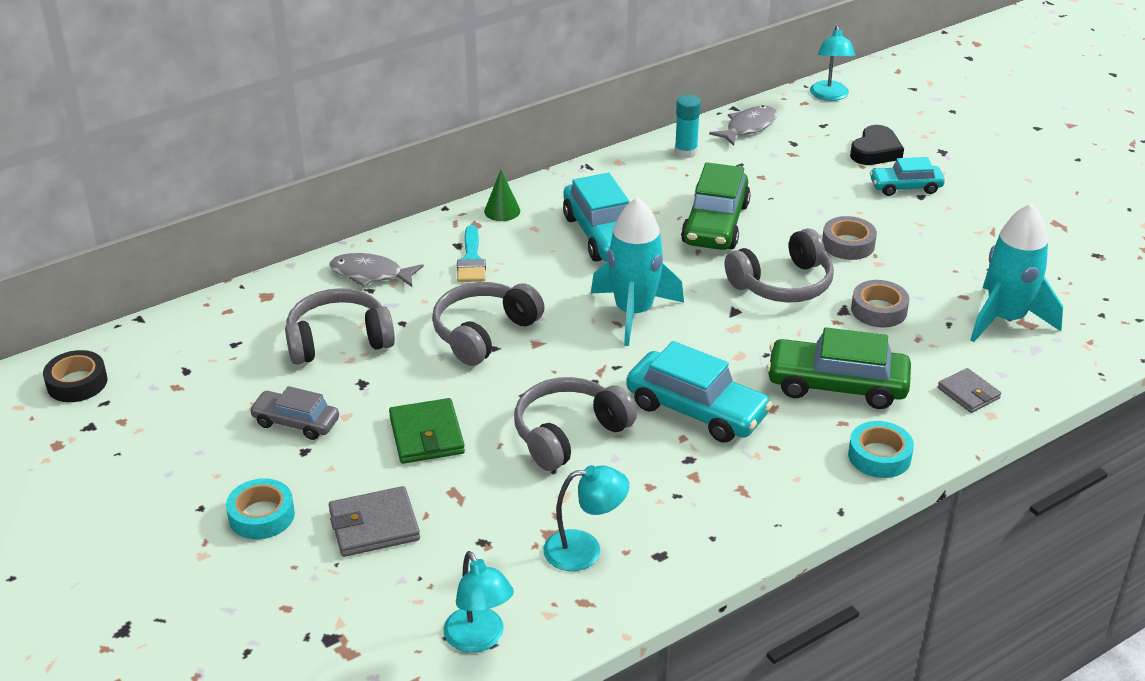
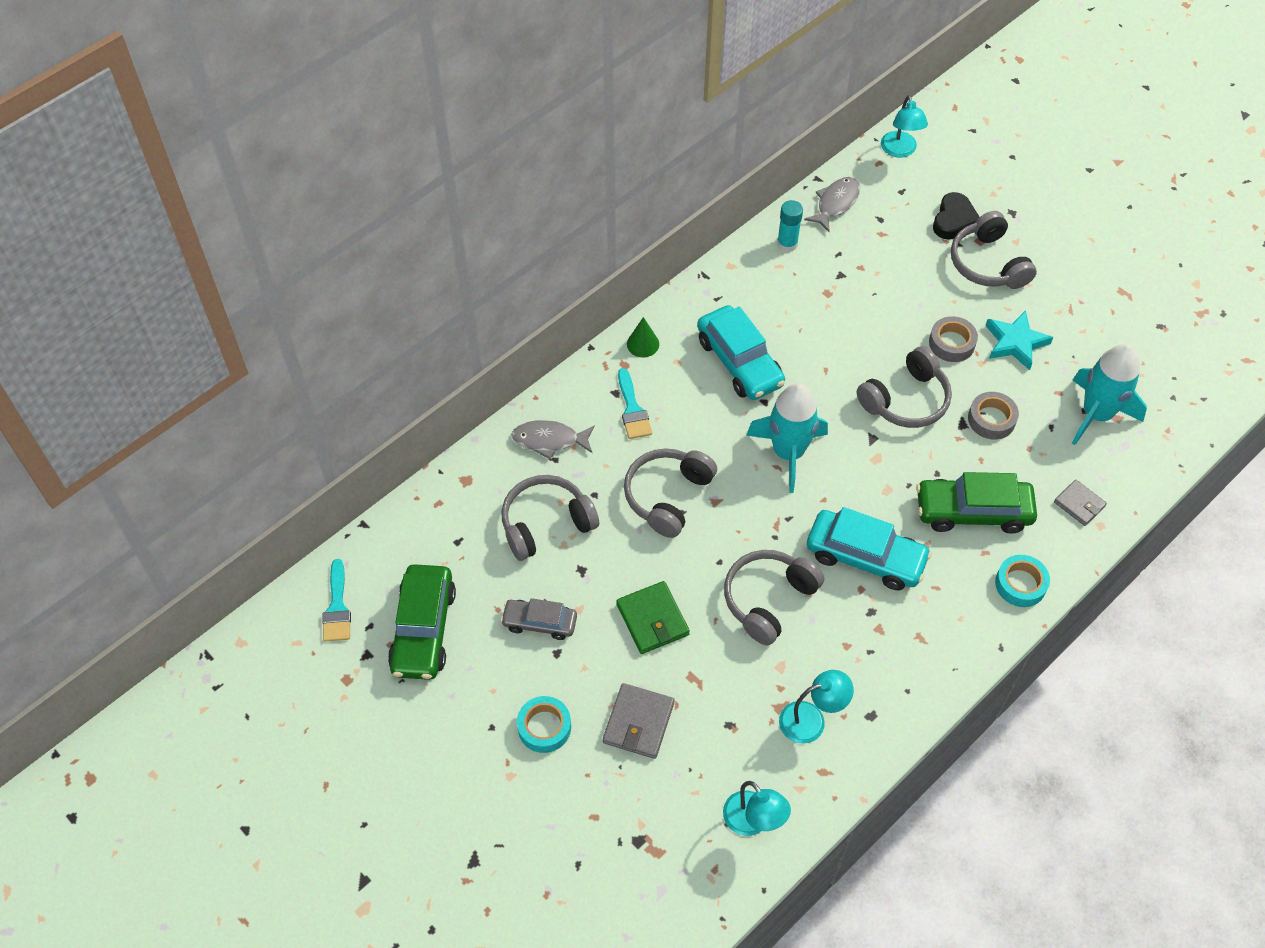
camera: 10 degrees left, 20 degrees up
(77, 383) = (337, 607): black tape -> turquoise brush
(374, 526) = (638, 723): grey wallet -> grey wallet turned 45 degrees counterclockwise
(715, 224) = (833, 334): green car -> green car (423, 629)
(905, 187) = (988, 263): turquoise car -> grey headphones
(922, 251) = (1015, 343): none -> turquoise star

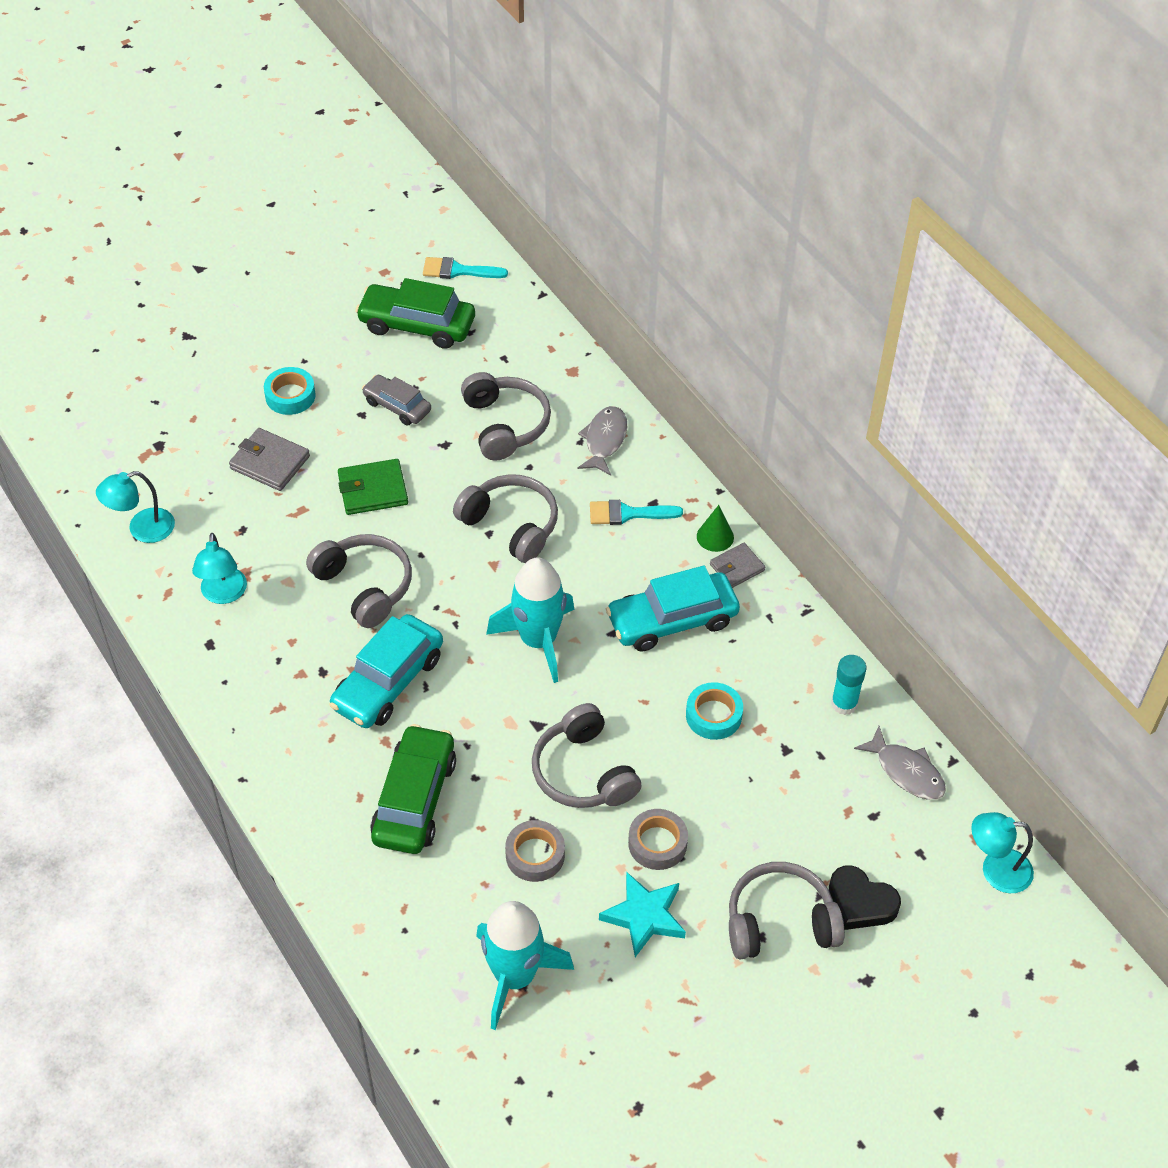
camera: 100 degrees right, 5 degrees down
(540, 622) = (397, 406): grey car -> grey car turned 75 degrees counterclockwise
(1020, 584) = (309, 820): turquoise tape -> turquoise tape (713, 715)
(1079, 504) = (393, 914): grey wallet -> grey wallet (737, 567)

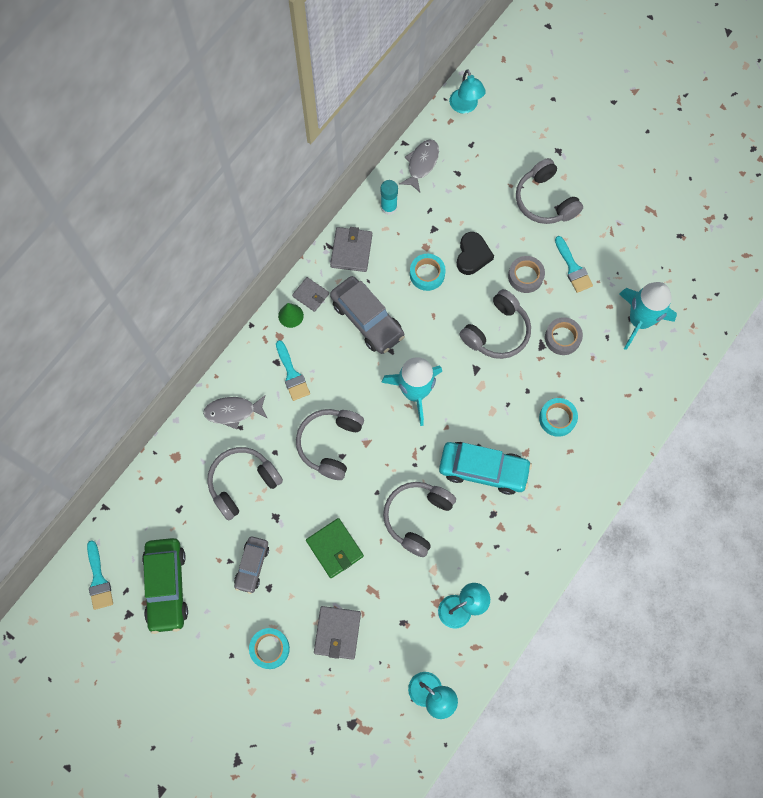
camera: 110 degrees left, 20 degrees up
(415, 799) = (557, 418): green car -> turquoise tape
(644, 916) = (573, 268): turquoise star -> turquoise brush
(672, 620) = (367, 319): turquoise car -> grey car
(788, 635) = (351, 251): none -> grey wallet
(861, 902) = (514, 165): black heart -> black heart (472, 255)

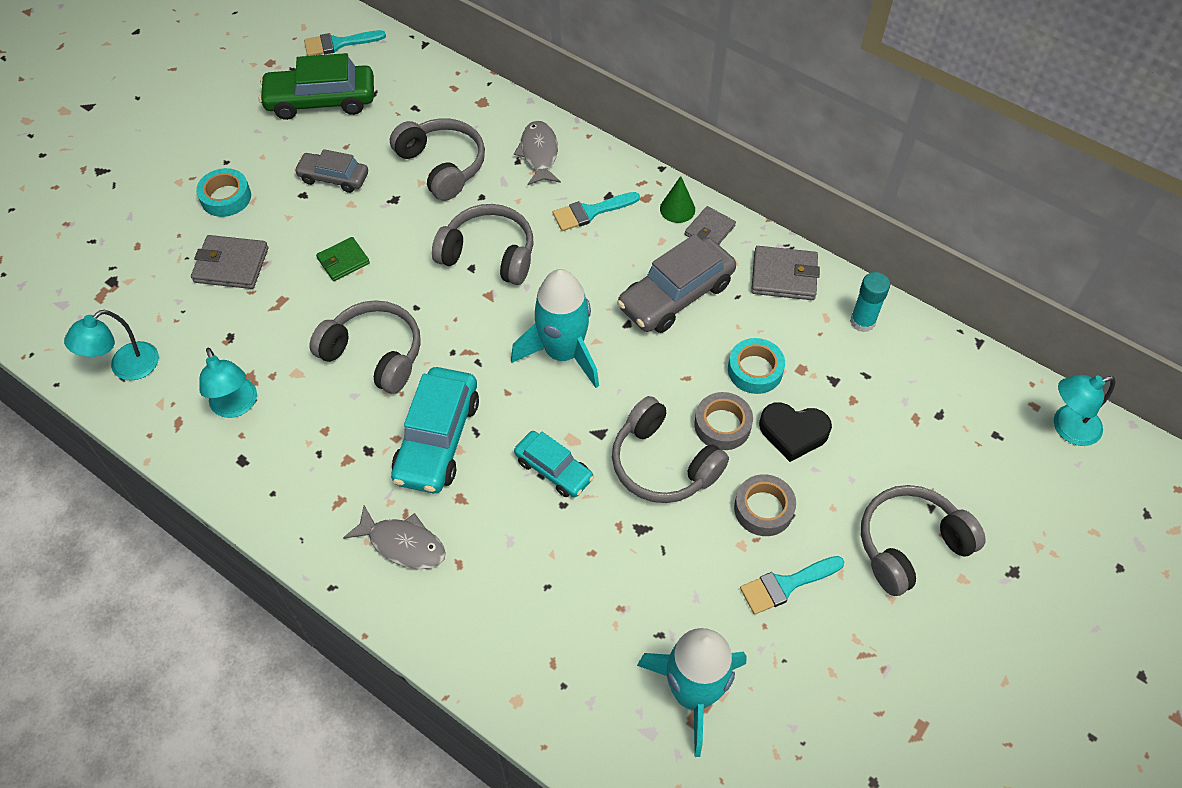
camera: 90 degrees right, 15 degrees down
(334, 548) = (343, 261): green wallet -> green wallet, size x0.67
(421, 164) = (946, 365): grey fish -> grey fish (403, 544)
(503, 396) = (553, 469): none -> turquoise car
(557, 418) = (514, 547): turquoise tape -> none
(562, 338) = (655, 561): grey tape -> grey tape (722, 425)

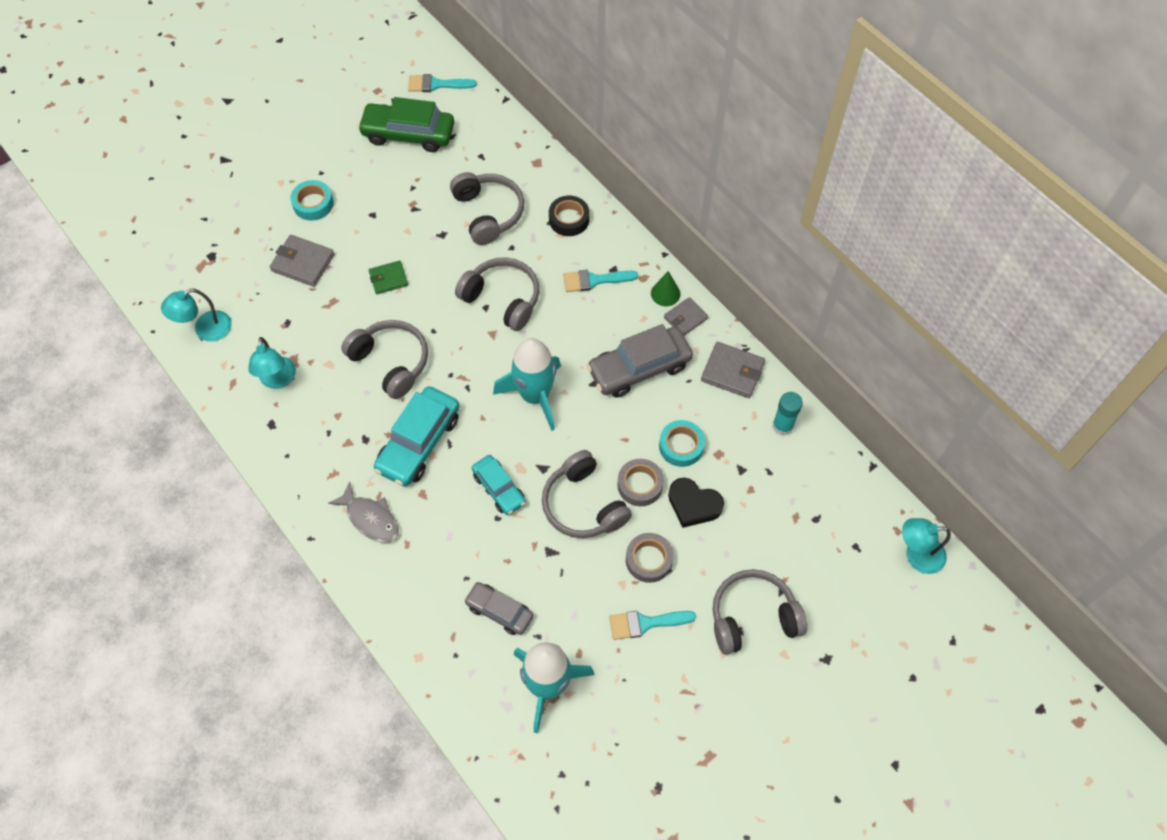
camera: 15 degrees right, 5 degrees up
(334, 178) = (400, 205): grey car -> grey car (499, 611)
(539, 154) = (569, 219): grey fish -> black tape

